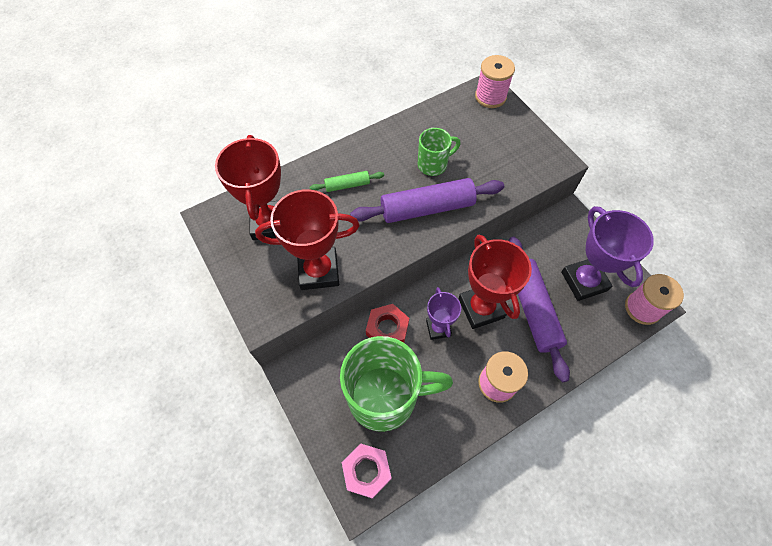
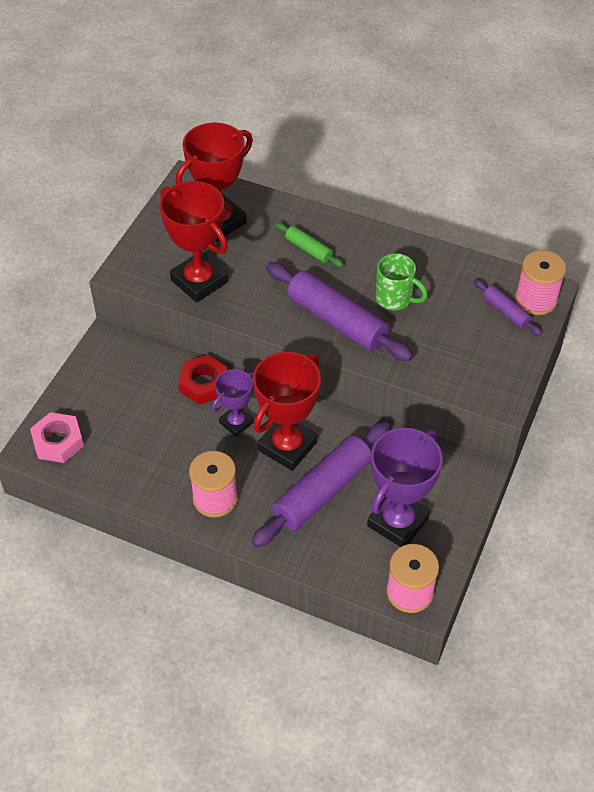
camera: 55 degrees right, 10 degrees down
(386, 397) = (135, 419): green mug -> none
(489, 116) = (506, 312): none -> purple rolling pin

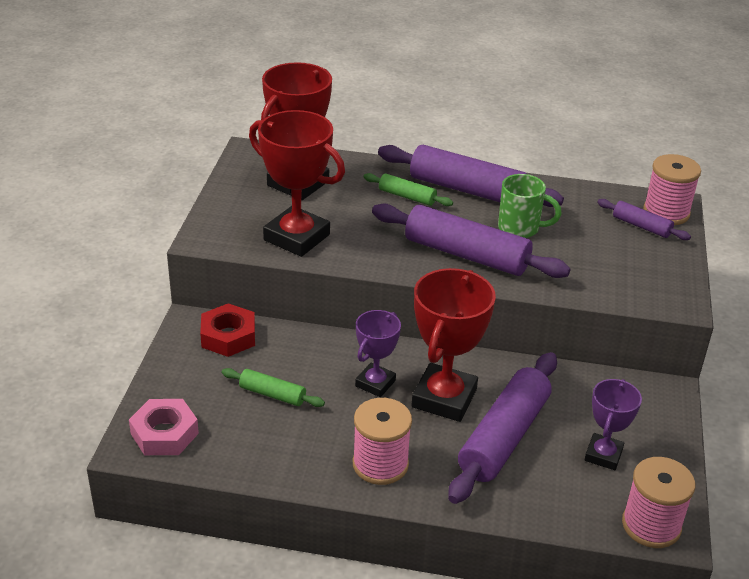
camera: 15 degrees left, 15 degrees down
(151, 419) = (272, 394): none -> green rolling pin
(203, 384) = (322, 350): red nut -> red nut (228, 336)
(364, 249) = (467, 189): none -> purple rolling pin
(398, 522) = (603, 455): purple trophy -> purple trophy, size x0.58

